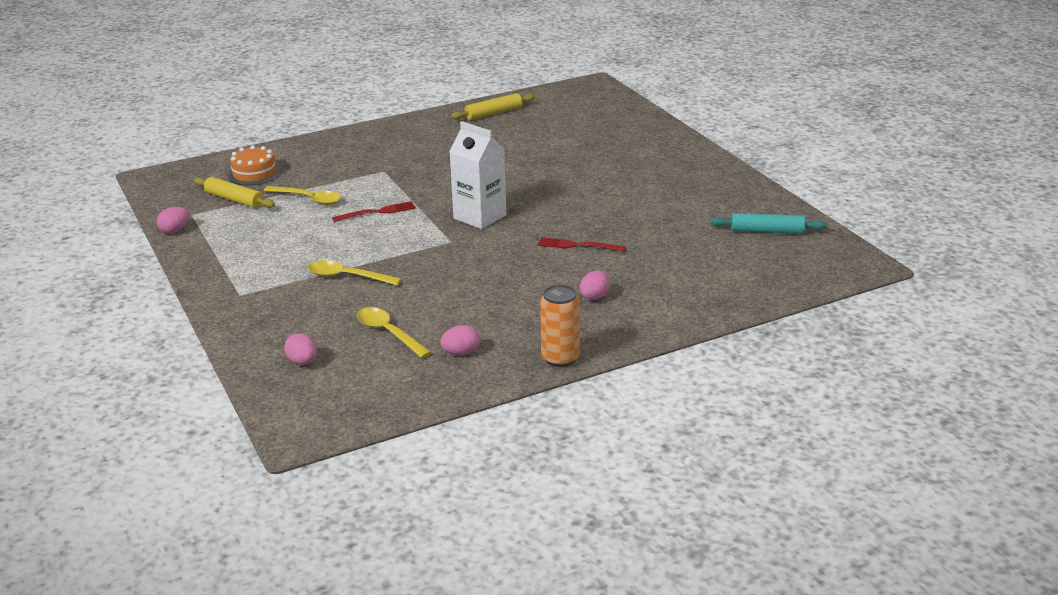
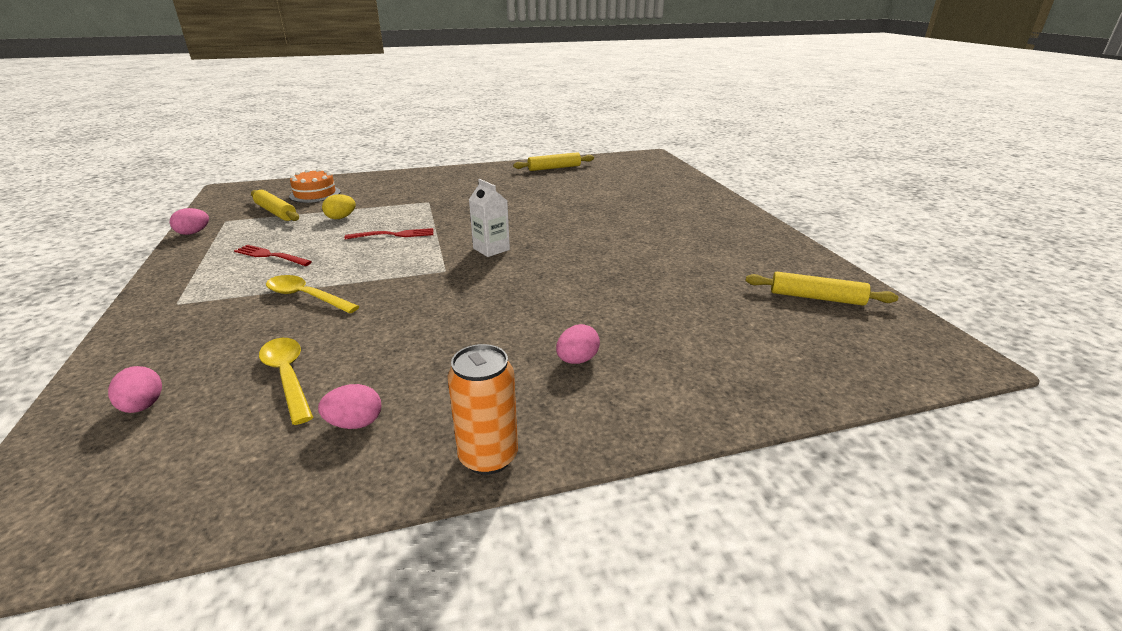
camera: 10 degrees right, 0 degrees up
(308, 199) = (341, 218): yellow spoon -> yellow egg
(480, 217) = (491, 249): white carton -> white carton, size x0.65
(577, 245) = (582, 290): red fork -> red fork (270, 256)
(767, 231) = (816, 297): turquoise rolling pin -> yellow rolling pin

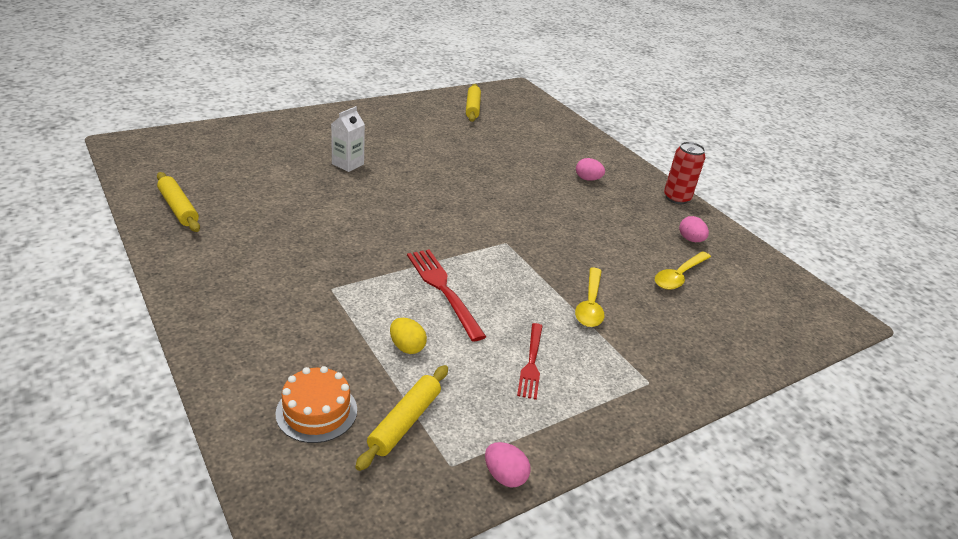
camera: 110 degrees left, 5 degrees up
(143, 406) = (747, 324): pink egg -> none
(394, 235) = (443, 289): red fork -> red fork, size x1.52
(488, 457) = (676, 198): orange can -> red can
(491, 249) = (453, 225): white carton -> white carton (348, 164)

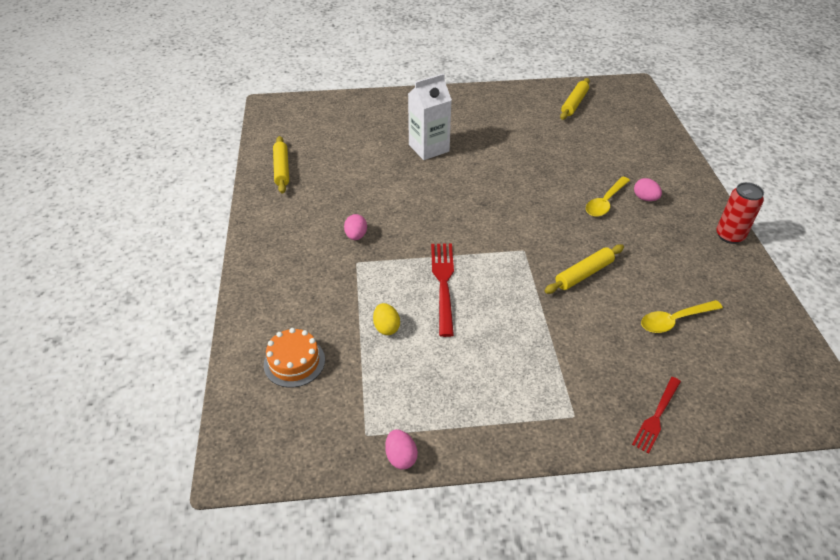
camera: 30 degrees right, 10 degrees up
(348, 164) = (429, 148): white carton -> white carton, size x1.53
(404, 422) = (351, 389): yellow rolling pin -> yellow rolling pin (584, 274)
(531, 363) = (479, 369): red fork -> red fork (656, 416)
(590, 305) = (565, 328): yellow spoon -> yellow spoon (605, 202)
(690, 239) = (714, 284): pink egg -> pink egg (356, 236)

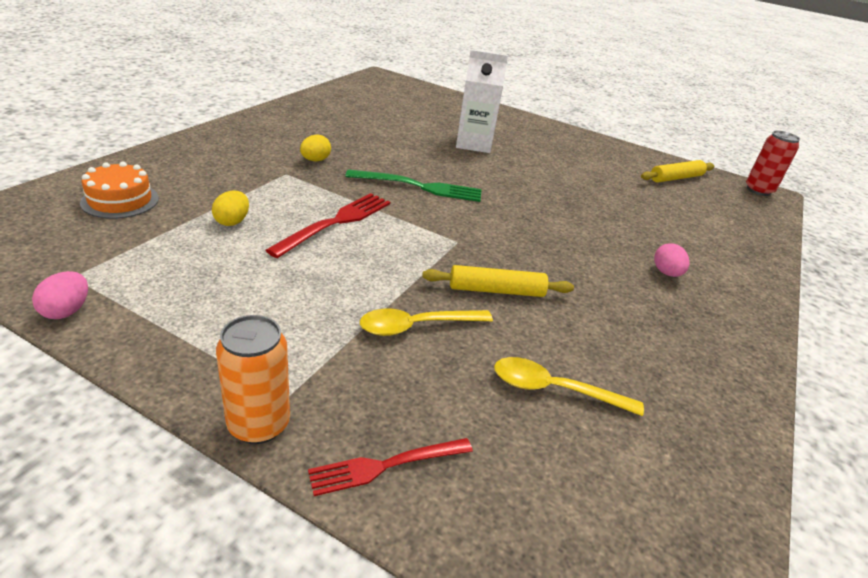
camera: 30 degrees right, 10 degrees down
(282, 169) = (327, 105): yellow rolling pin -> none
(356, 236) = (315, 160): pink egg -> yellow egg
(449, 216) = (420, 187): none -> green fork
(583, 440) = (258, 424): none -> orange can
(605, 202) = (609, 253): yellow spoon -> yellow spoon (417, 326)
(729, 236) = (749, 358): red can -> red can (758, 190)

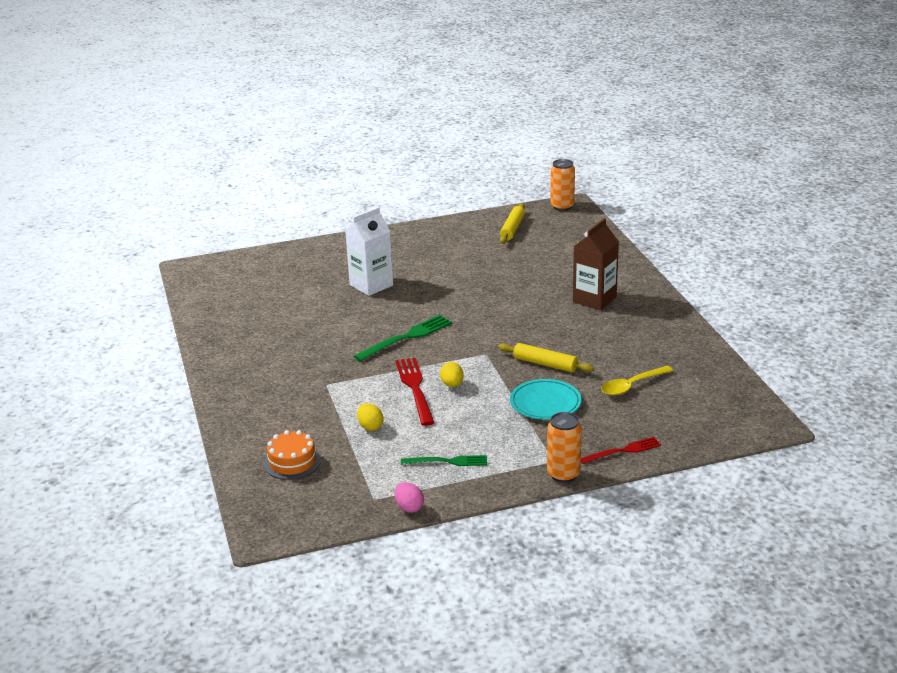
camera: 40 degrees left, 5 degrees down
(204, 300) = (448, 461): none -> green fork
(315, 160) = (319, 364): yellow egg -> yellow egg (452, 384)
(385, 466) = (623, 451): red fork -> red fork turned 135 degrees counterclockwise
(417, 326) = (545, 403): yellow spoon -> turquoise plate
(496, 290) = (545, 364): yellow rolling pin -> yellow rolling pin turned 75 degrees clockwise
(666, 273) = (594, 299): pink egg -> brown carton
(758, 190) = (562, 206): red can -> orange can

